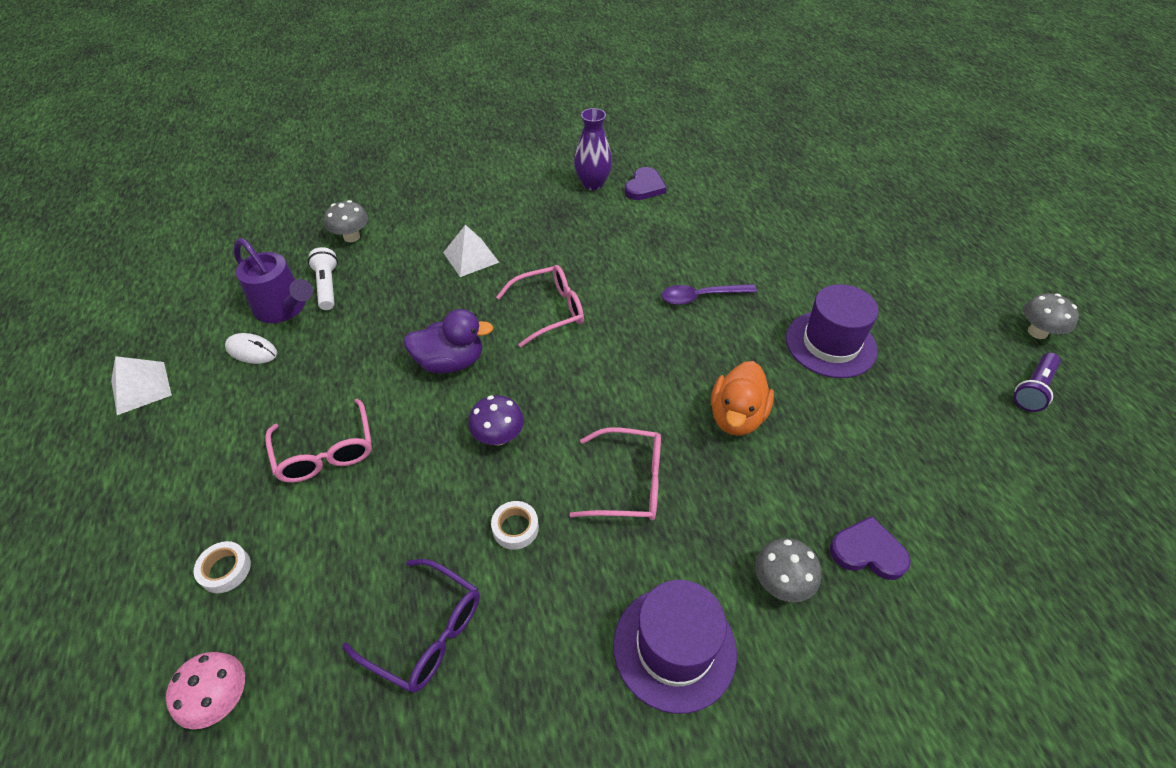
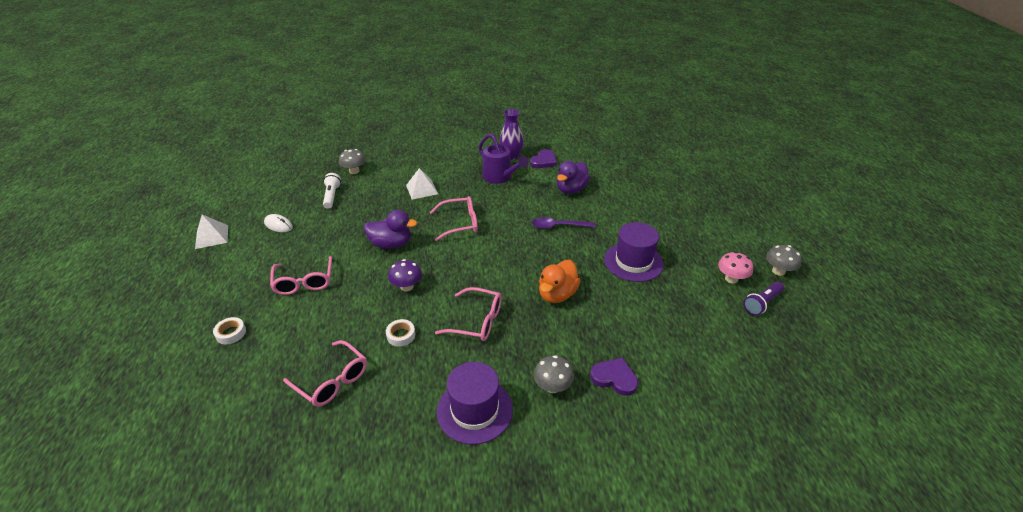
camera: 10 degrees right, 10 degrees down
(221, 699) = (210, 395): pink mushroom -> pink mushroom (731, 279)
(285, 308) = (303, 205): purple watering can -> purple watering can (500, 177)
(426, 632) = (332, 380): purple glasses -> pink glasses
(700, 231) = (571, 189): none -> purple duck

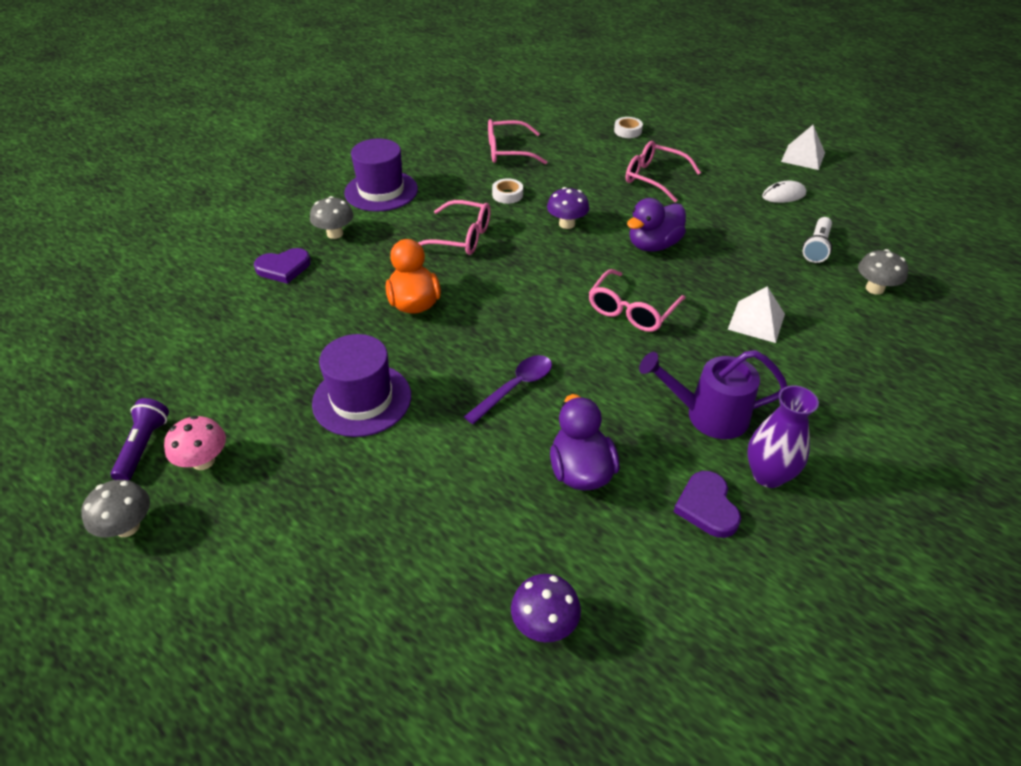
camera: 135 degrees right, 5 degrees up
(332, 196) = (816, 247): white flashlight -> white flashlight turned 75 degrees clockwise
(477, 321) = (461, 237): pink glasses -> pink glasses turned 135 degrees counterclockwise
(632, 168) = (544, 624): none -> purple mushroom

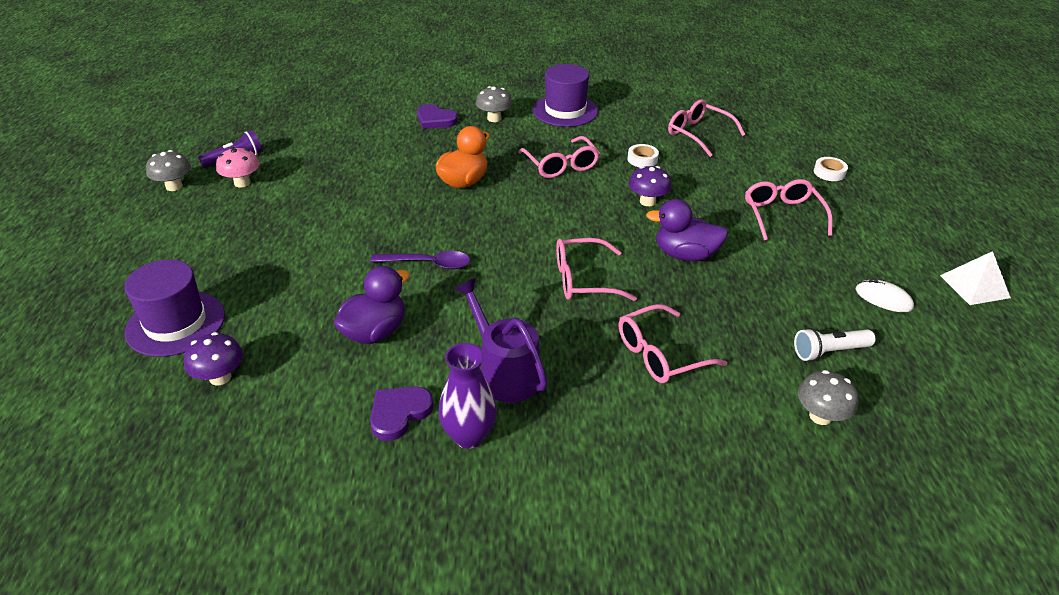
camera: 50 degrees right, 5 degrees down
(362, 399) = (348, 209): purple hat -> purple hat (175, 323)
(756, 321) = (660, 354): white pyramid -> pink glasses

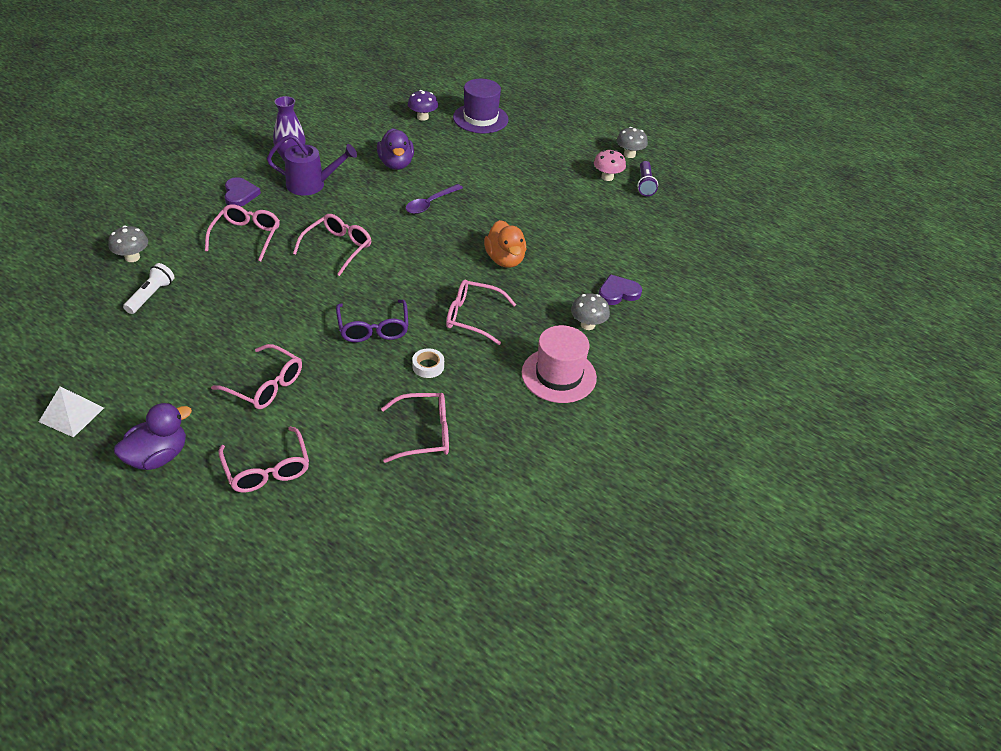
camera: 125 degrees right, 5 degrees up
(399, 413) = (332, 148): purple heart -> purple heart (240, 194)
(565, 111) = (558, 375): purple hat -> pink hat
(647, 201) = (373, 328): purple mushroom -> purple glasses
(685, 255) = (299, 303): purple duck -> purple duck (158, 456)
(829, 172) = (267, 469): white tape -> pink glasses
(883, 299) = (137, 357): white mouse -> none

